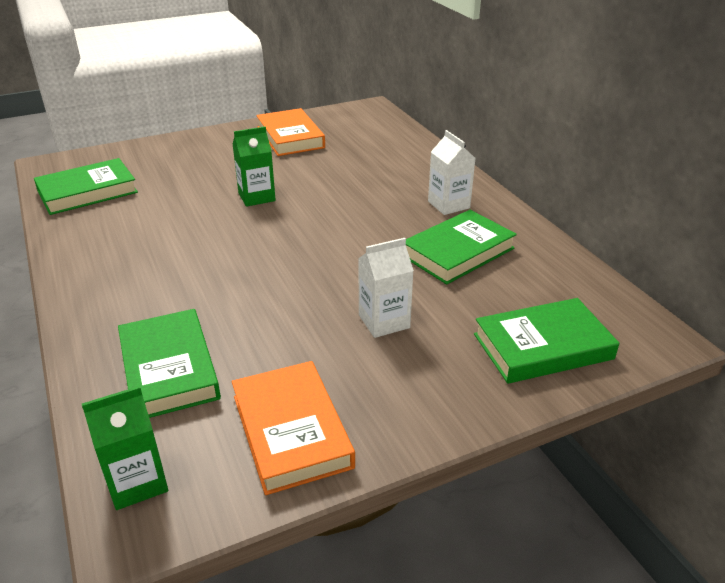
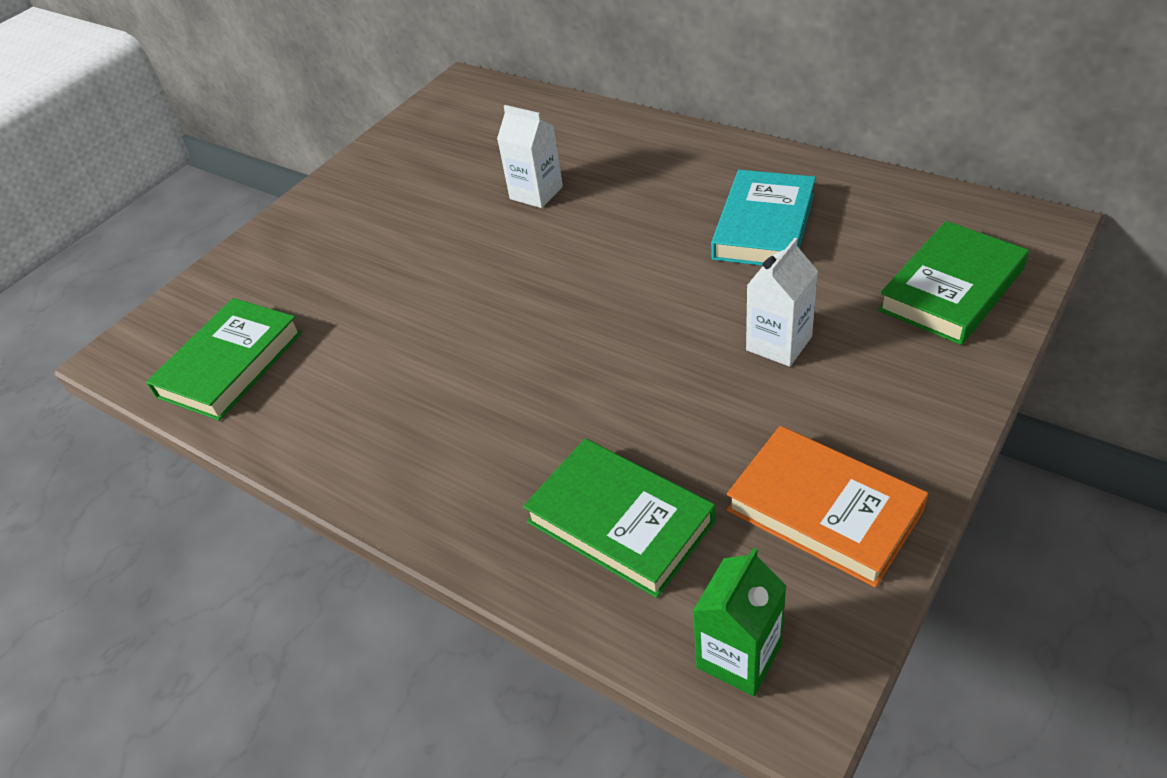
camera: 25 degrees left, 10 degrees up
(256, 197) = (464, 266): green carton -> none
(290, 137) = (409, 168): orange book -> none
(448, 205) = (693, 173): white carton -> white carton (536, 193)
(458, 252) = (764, 226): green book -> turquoise book

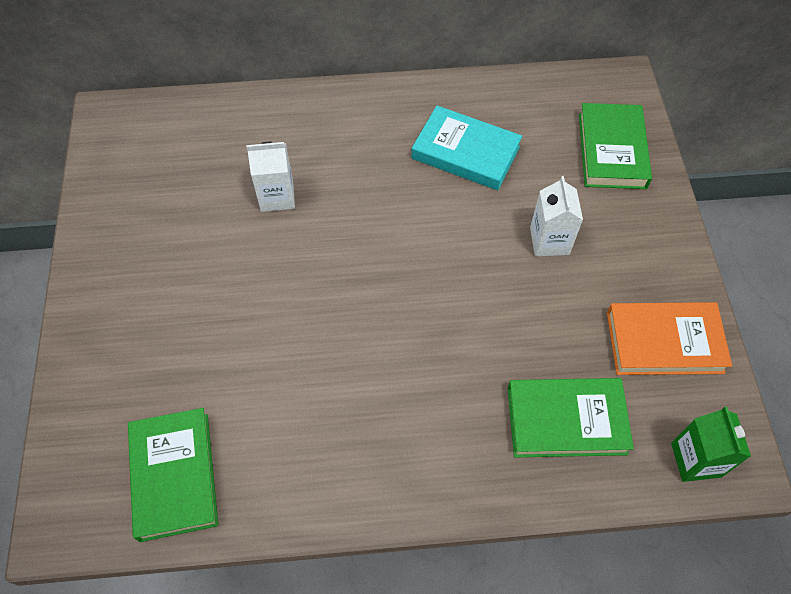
camera: 45 degrees left, 15 degrees up
(764, 226) = (466, 152): turquoise book -> turquoise book turned 45 degrees counterclockwise

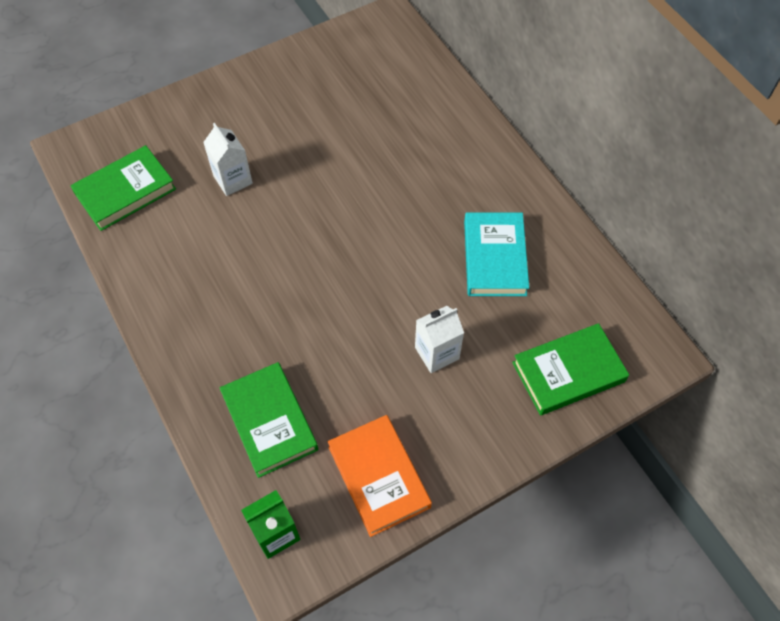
camera: 65 degrees right, 0 degrees up
(277, 196) = (375, 149): white carton -> white carton (233, 180)

